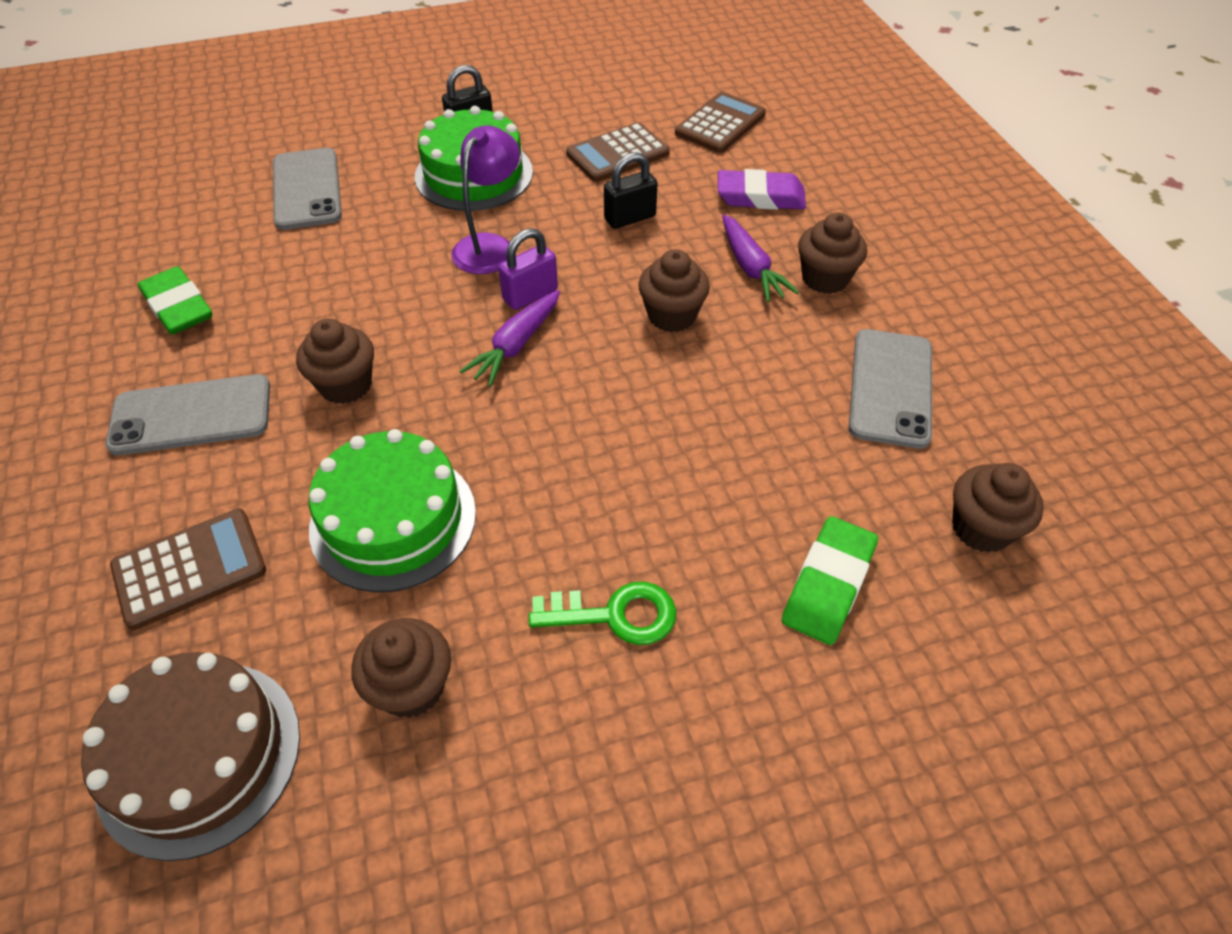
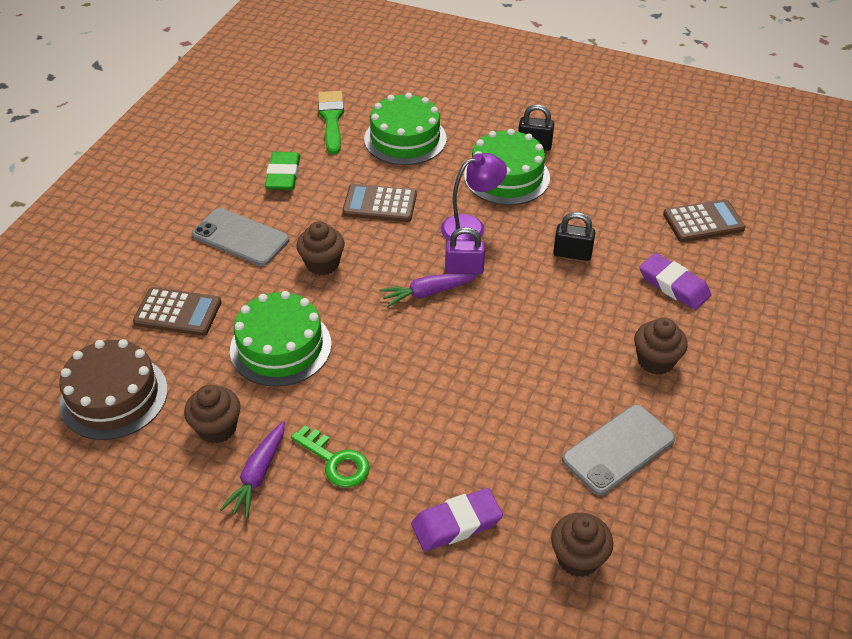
camera: 40 degrees right, 5 degrees down
(181, 210) = (331, 119): none -> green brush
(307, 189) = (405, 139): grey phone -> green cake
(617, 154) = (610, 208): brown calculator -> brown calculator (380, 204)
(671, 315) = (532, 327): brown cupcake -> none
(751, 267) = (614, 327): purple carrot -> purple carrot (258, 475)
(828, 584) = (456, 523): green eraser -> purple eraser

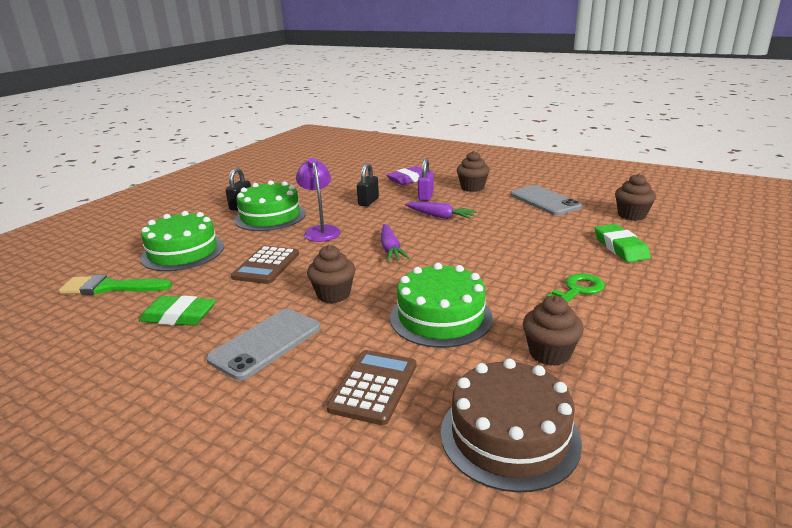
camera: 80 degrees left, 20 degrees down
(258, 475) = (602, 328): purple carrot -> purple carrot (440, 216)
(456, 523) = (620, 247): purple eraser -> green eraser
(464, 269) = (368, 235): purple padlock -> purple padlock (426, 196)
(703, 222) = (356, 169): brown calculator -> none

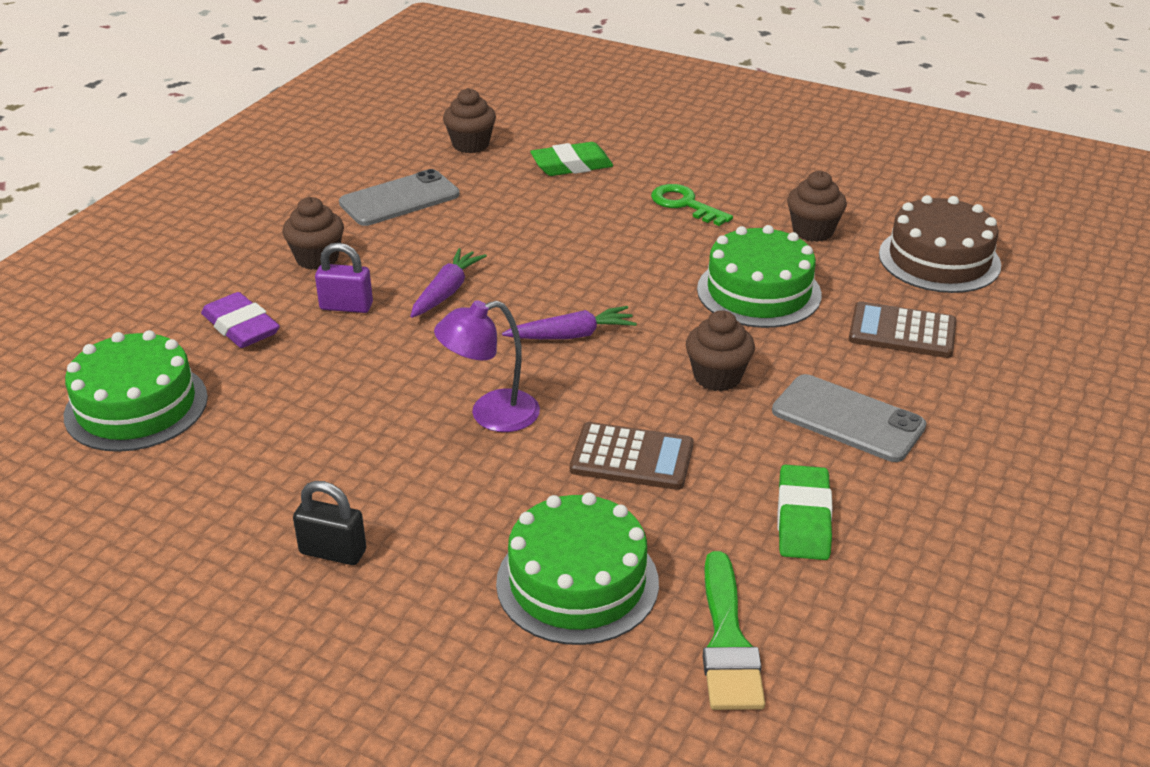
camera: 95 degrees left, 10 degrees up
(270, 216) = (407, 493): green cake -> green cake (136, 406)
(368, 202) = (356, 370): black padlock -> none

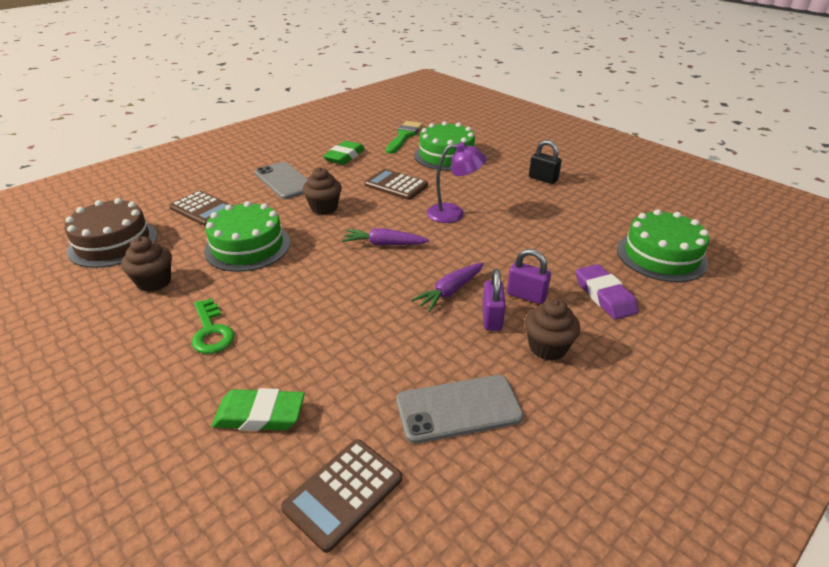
camera: 160 degrees left, 0 degrees up
(385, 273) = (492, 318): none -> purple padlock
(471, 144) = (343, 493): brown cupcake -> brown calculator

